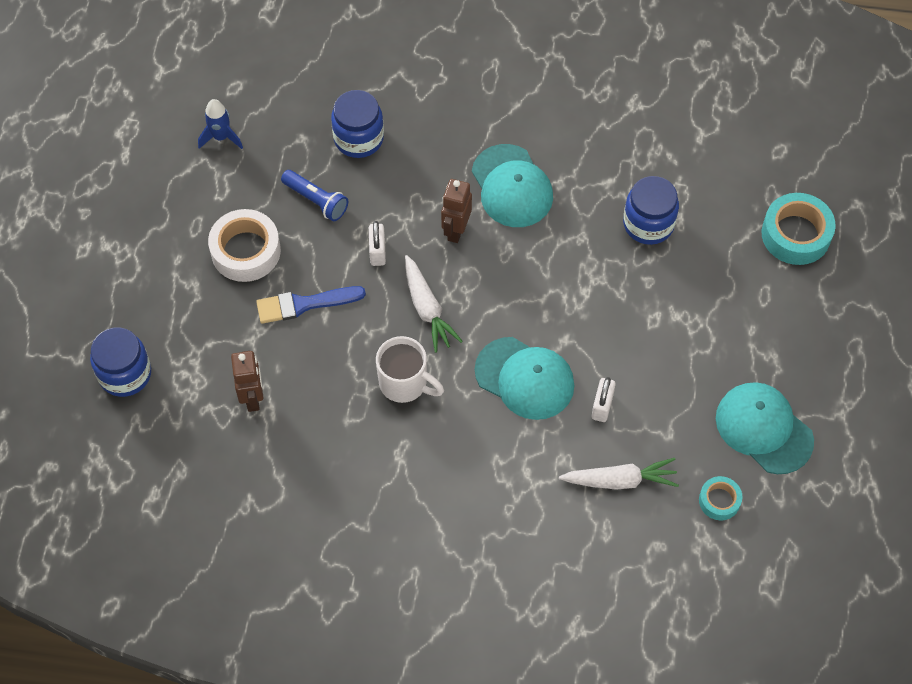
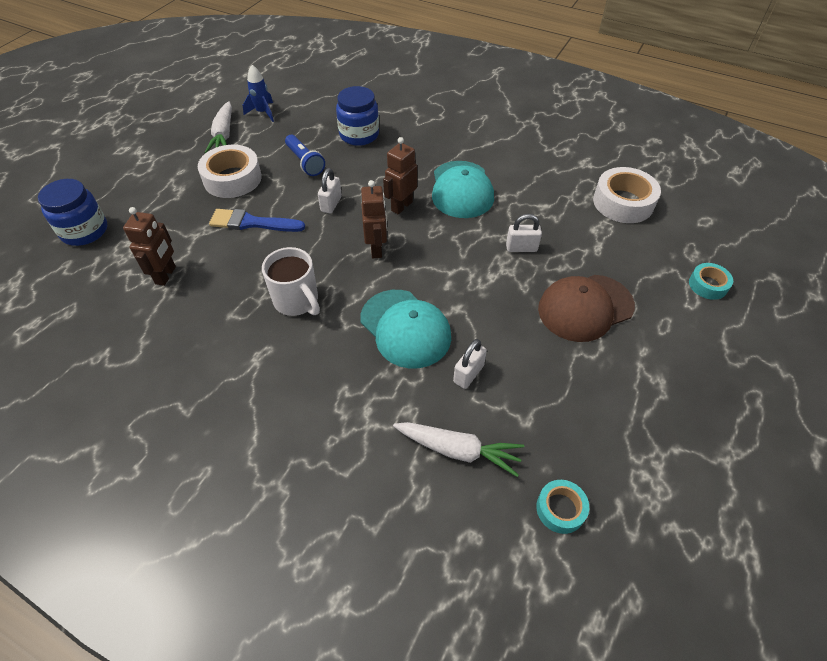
camera: 20 degrees right, 10 degrees down
(427, 309) = (348, 252): white carrot -> white carrot (223, 135)
(454, 295) = (376, 249): none -> brown robot
(602, 246) = (521, 248): none -> white padlock
(648, 224) = (568, 242): blue jar -> none
(686, 299) = (585, 308): none -> brown cap
(690, 151) = (623, 202): none -> white tape
(763, 429) = (632, 448): turquoise cap -> none
(796, 234) = (708, 285): turquoise tape -> turquoise tape, size x0.55

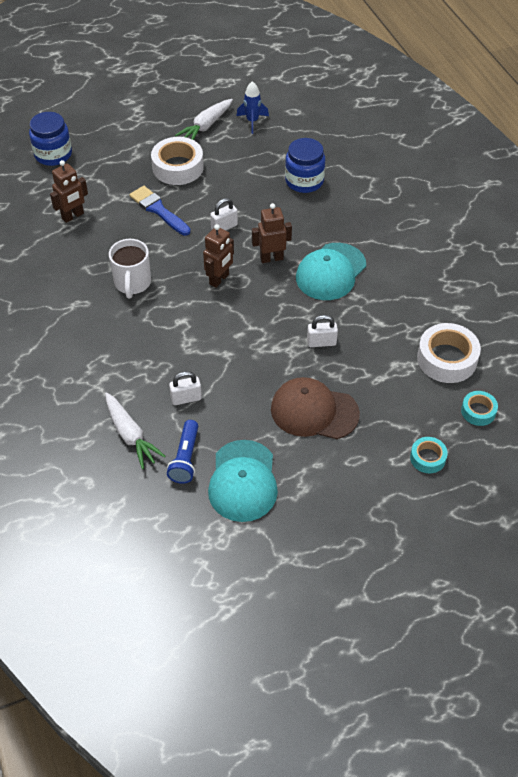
camera: 40 degrees right, 0 degrees up
(305, 162) = (240, 182): blue flashlight -> blue flashlight (185, 458)
(405, 328) = (179, 344): turquoise cap -> turquoise cap (243, 481)
(521, 248) = (321, 342): white padlock -> white padlock turned 45 degrees counterclockwise
(560, 509) = (151, 506): turquoise tape -> turquoise tape (478, 411)

